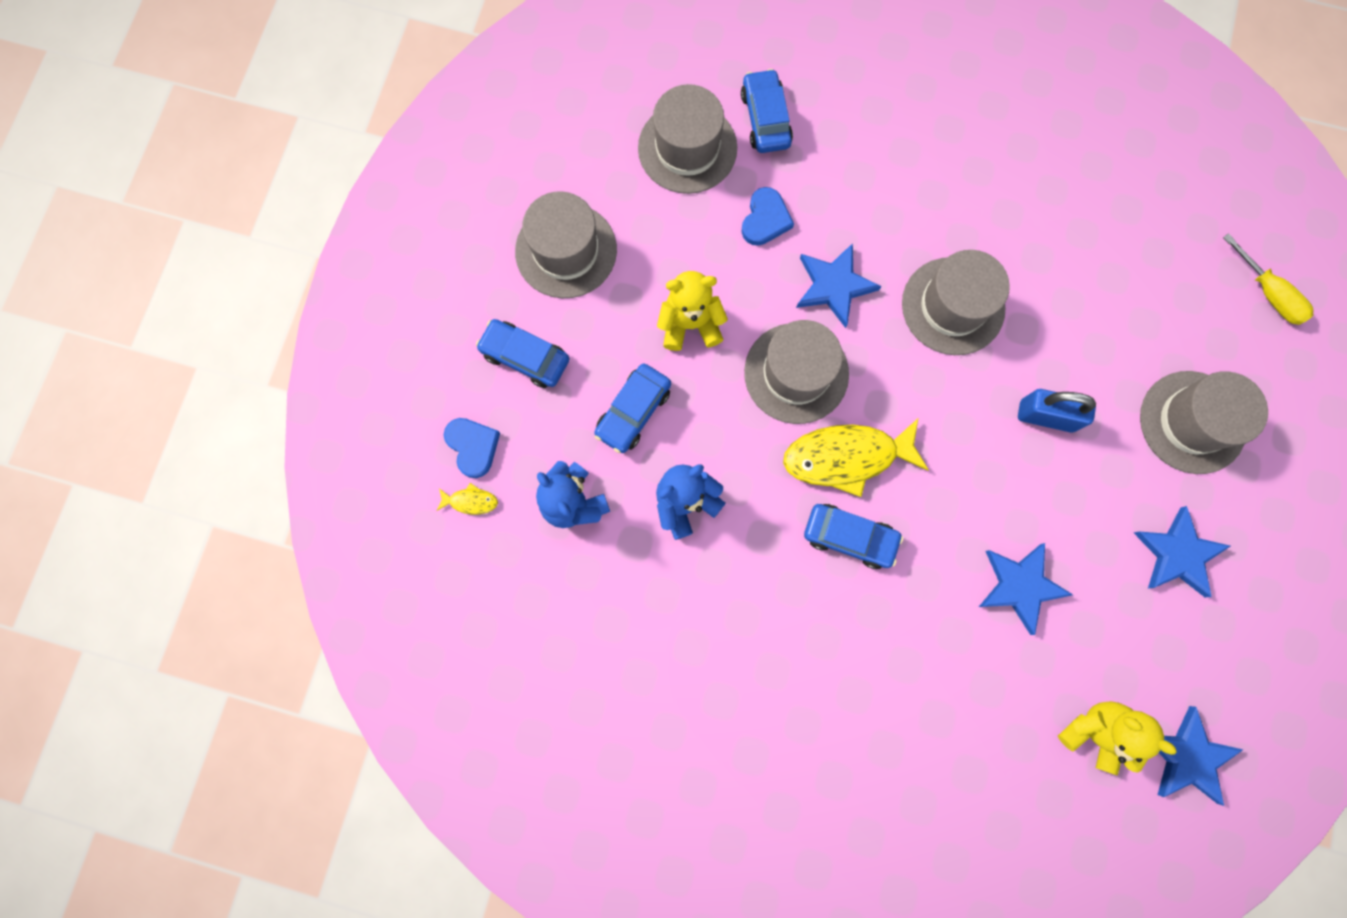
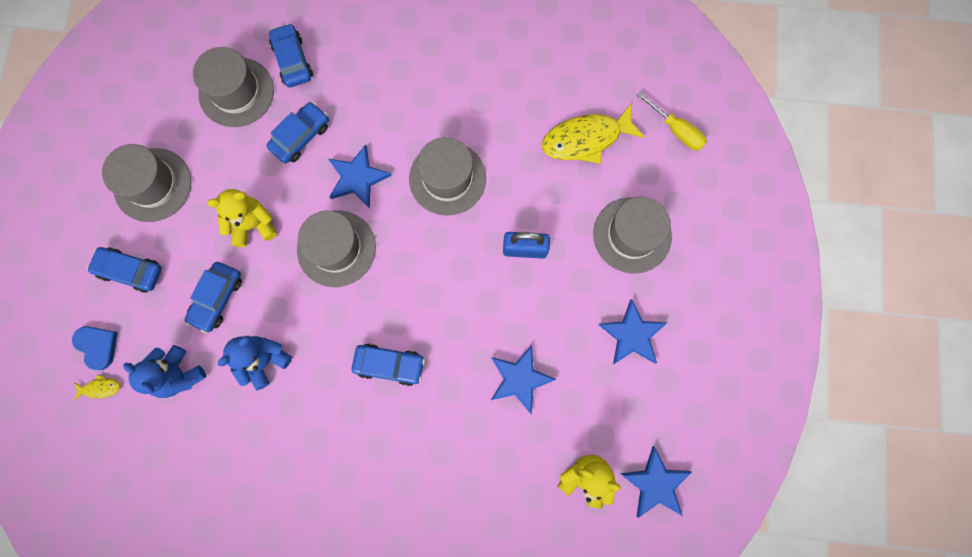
camera: 10 degrees left, 0 degrees up
(765, 219) = (301, 136): blue heart -> blue car
(846, 457) = (381, 305): yellow fish -> yellow fish (586, 139)

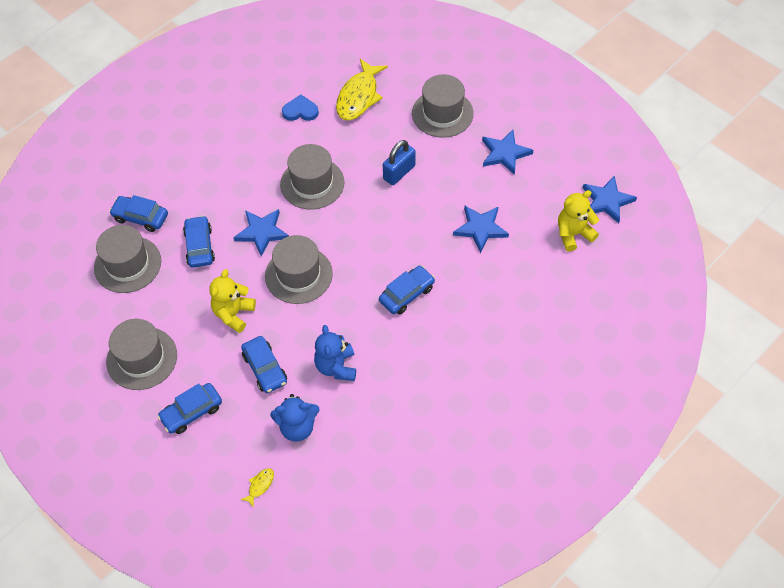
camera: 50 degrees left, 20 degrees down
(98, 346) = (227, 468): blue heart -> blue heart (300, 111)
(676, 130) = (397, 50): yellow screwdriver -> none

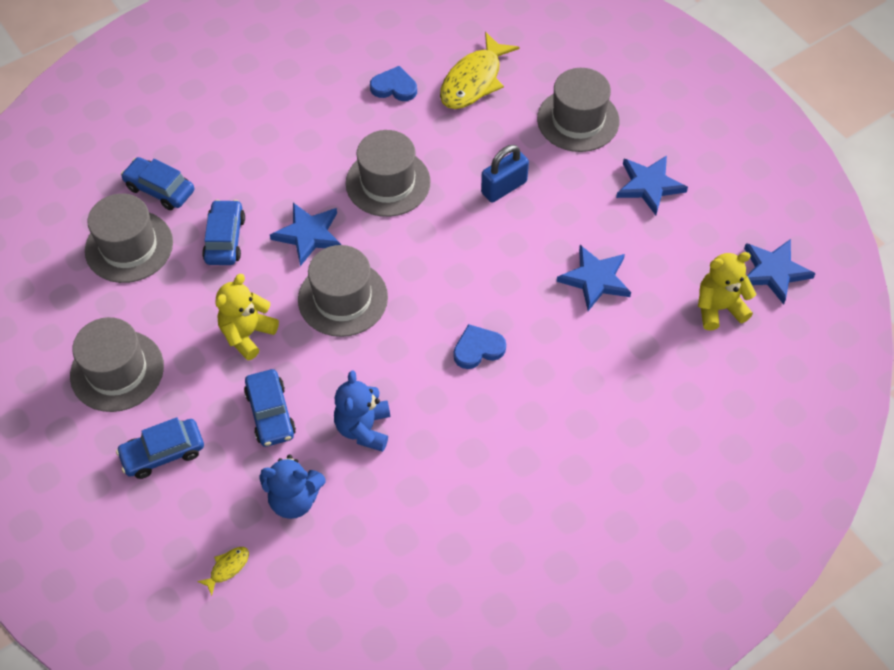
camera: 10 degrees right, 0 degrees up
(406, 294) = (478, 349): blue car -> blue heart

